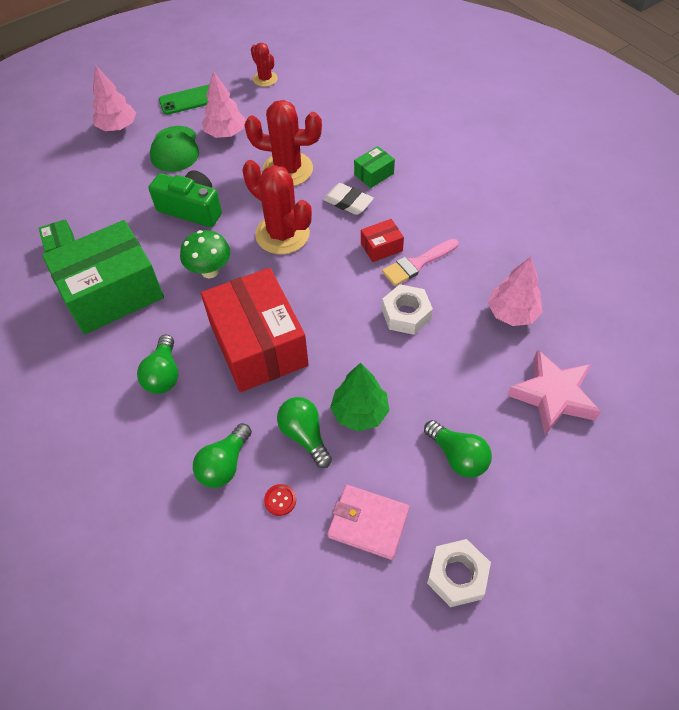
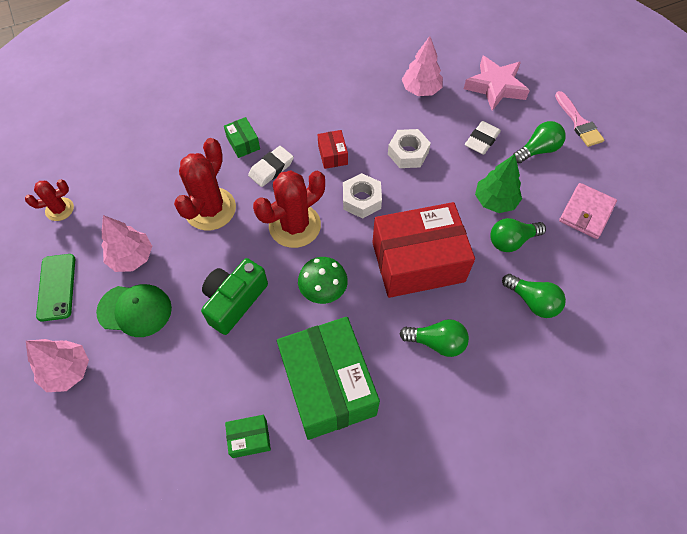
camera: 80 degrees left, 5 degrees up
(280, 500) = (566, 266): red button -> none
(417, 264) = (357, 135): pink brush -> pink brush (578, 122)
(452, 389) = (482, 140): none -> white eraser
(457, 575) = (624, 171): white nut -> white nut (361, 200)

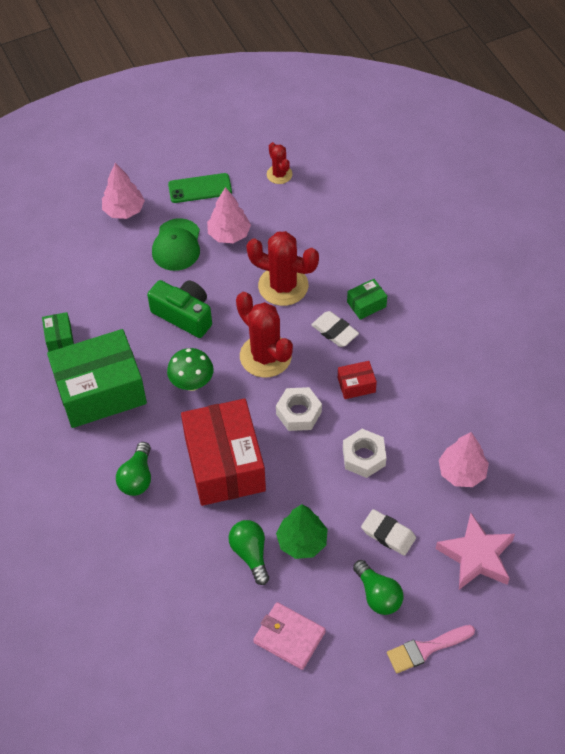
camera: 90 degrees right, 5 degrees down
(532, 301) = (178, 567): green light bulb -> none

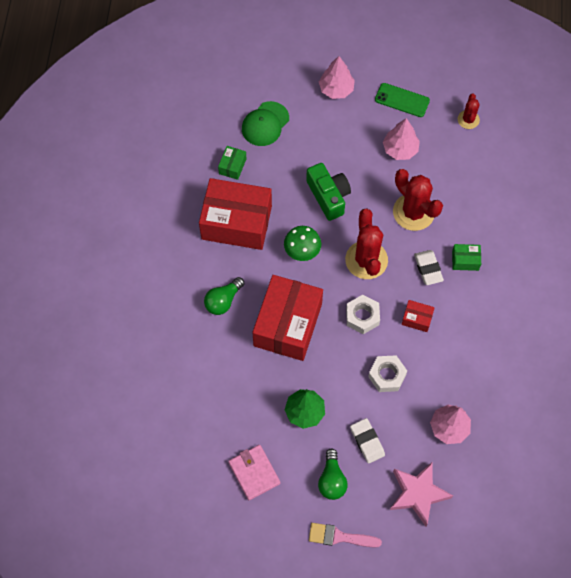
camera: 30 degrees right, 10 degrees up
(100, 391) = (236, 222): green box -> red box
(177, 245) = (357, 137): green cap -> green cap (265, 124)
(250, 554) = (265, 400): green light bulb -> none

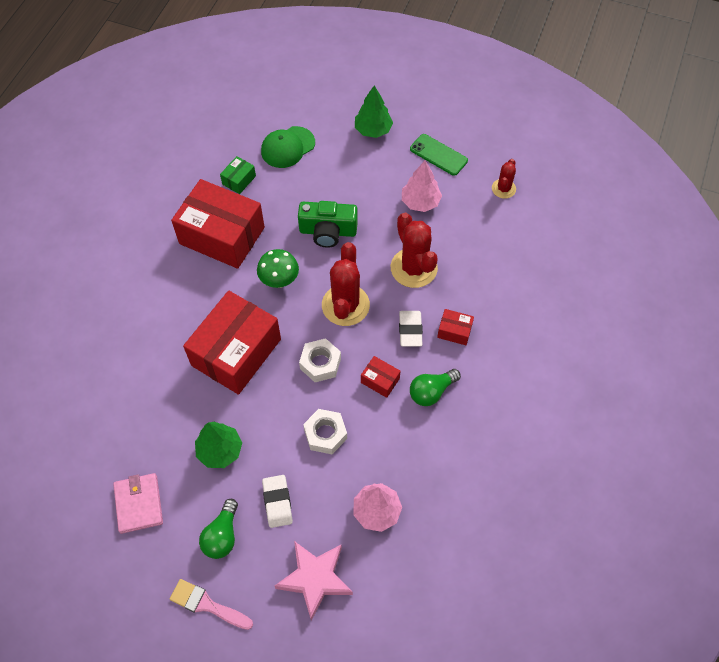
camera: 15 degrees right, 5 degrees down
(223, 301) = (177, 311): green light bulb -> green light bulb (431, 392)
(328, 196) = (328, 231): green camera -> green camera turned 105 degrees clockwise
(336, 89) = (373, 130): pink tree -> green tree
(465, 260) = (454, 331): green box -> red box

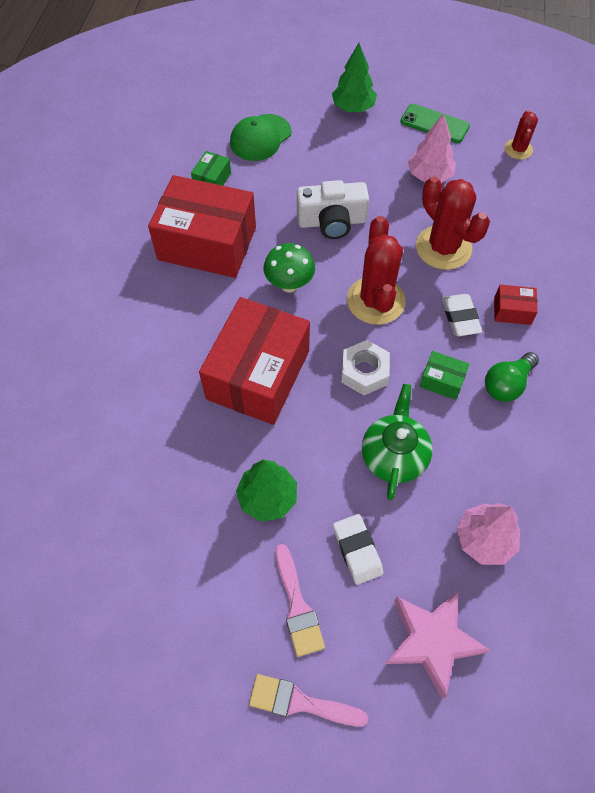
camera: 10 degrees left, 0 degrees up
(139, 504) = (178, 584): pink wallet -> none
(222, 535) = (297, 606): green light bulb -> pink brush
(325, 434) = (394, 455): white nut -> green teapot
(328, 231) = (332, 221): green camera -> white camera
(380, 380) = (442, 381): red box -> green box

